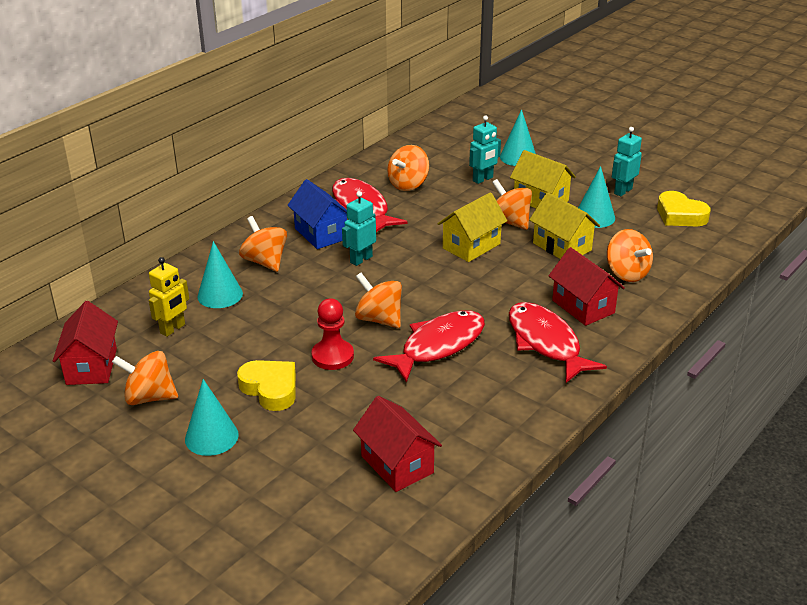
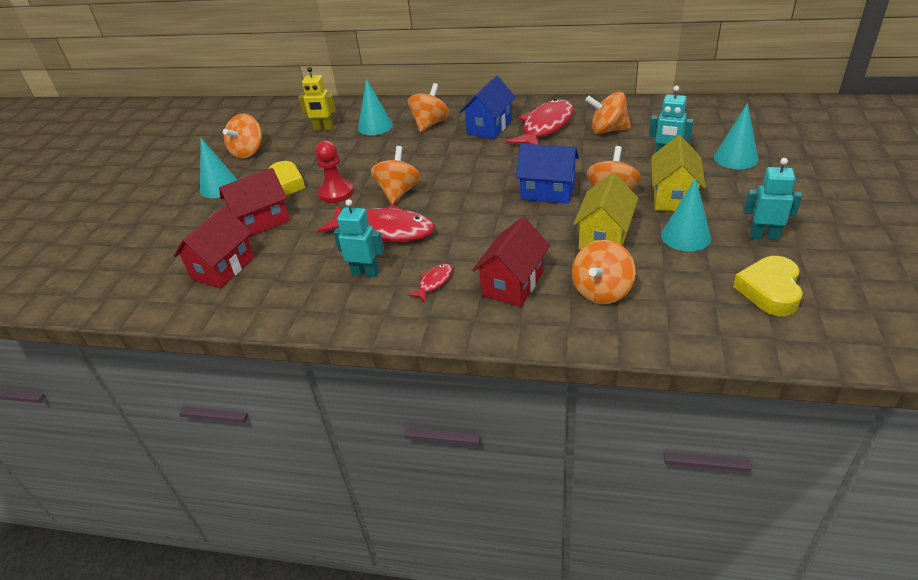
camera: 65 degrees right, 5 degrees up
(91, 366) = (267, 123): red house -> red house (261, 221)
(149, 397) = (248, 152): orange spinning top -> orange spinning top turned 135 degrees counterclockwise
(361, 259) = (472, 155): turquoise robot -> turquoise robot (365, 273)
(471, 246) = (547, 192): yellow house -> blue house
(546, 343) = (434, 283): red fish -> red fish, size x0.44

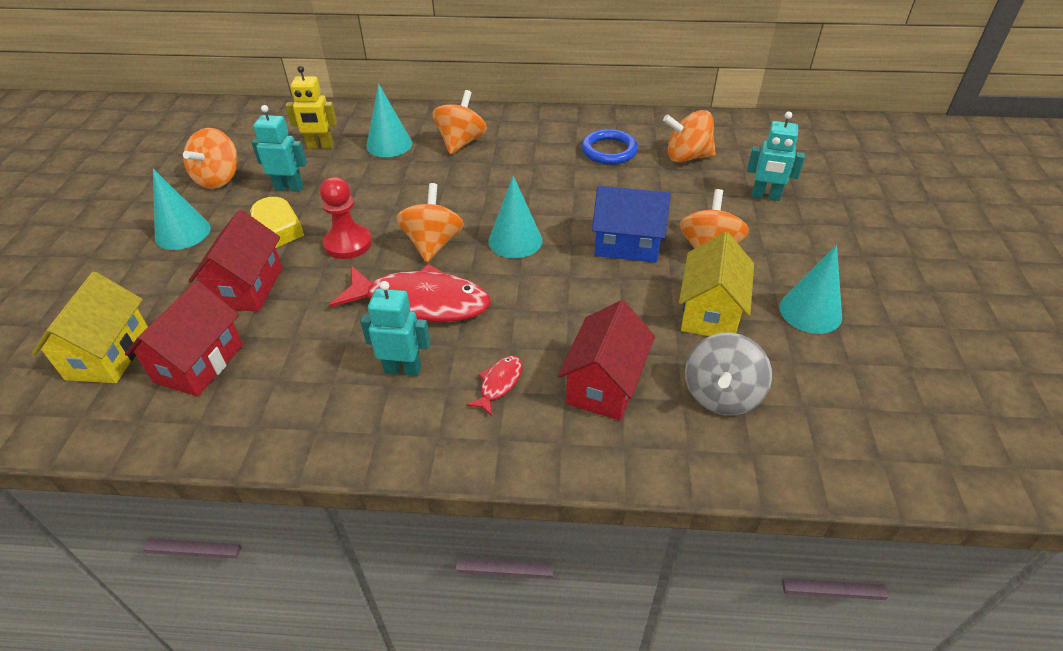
camera: 10 degrees left, 5 degrees up
(261, 221) = (248, 287): red house -> red house turned 45 degrees counterclockwise
(489, 127) = (538, 149): blue house -> none
(545, 127) = (609, 151): red fish -> blue ring
(602, 291) = (721, 395): orange spinning top -> grey spinning top
(673, 197) = (784, 254): yellow house -> yellow house (109, 355)
(735, 158) = (847, 199): turquoise cone -> turquoise cone (515, 240)
(764, 236) = (904, 311): turquoise robot -> turquoise robot (289, 188)
(770, 290) = (928, 391): yellow heart -> none

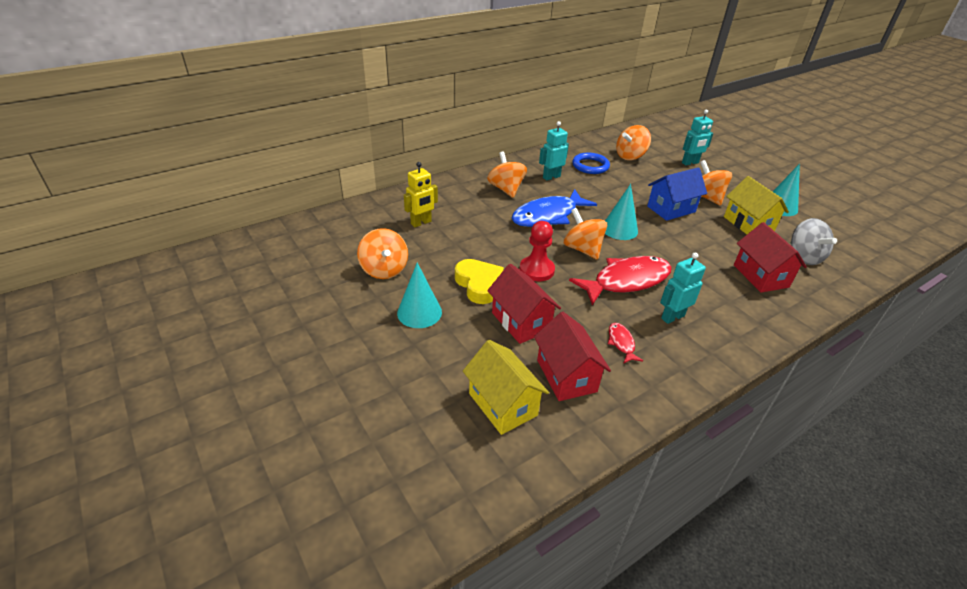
camera: 40 degrees left, 5 degrees down
(289, 188) = (444, 255): turquoise robot -> turquoise robot (551, 177)
(389, 144) = (464, 205): turquoise cone -> none
(458, 190) = (548, 216): none -> blue fish
(499, 384) = (722, 299): red fish -> red fish (621, 343)

